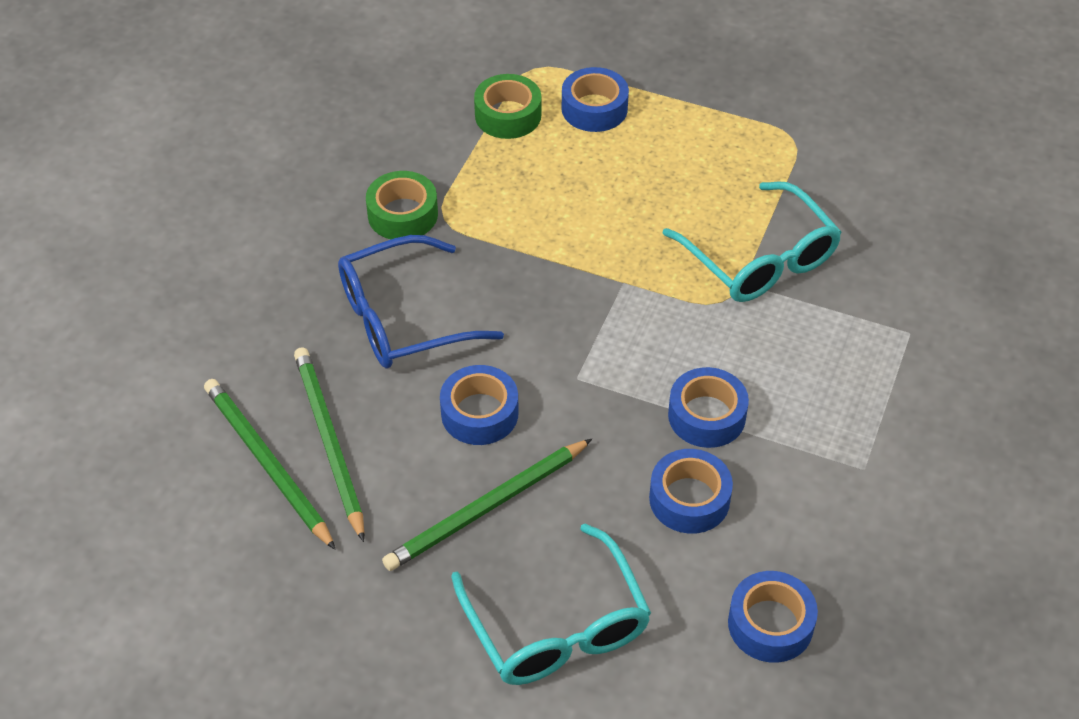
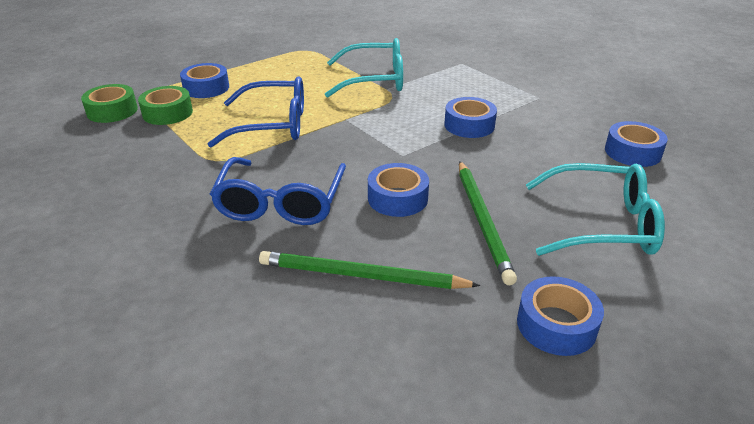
camera: 60 degrees left, 15 degrees down
(267, 463) = (353, 319): green pencil -> none
(402, 214) = (189, 174): green tape -> green tape (112, 111)
(554, 222) = (272, 125): none -> blue glasses
(689, 499) = (526, 148): blue tape -> blue tape (556, 325)

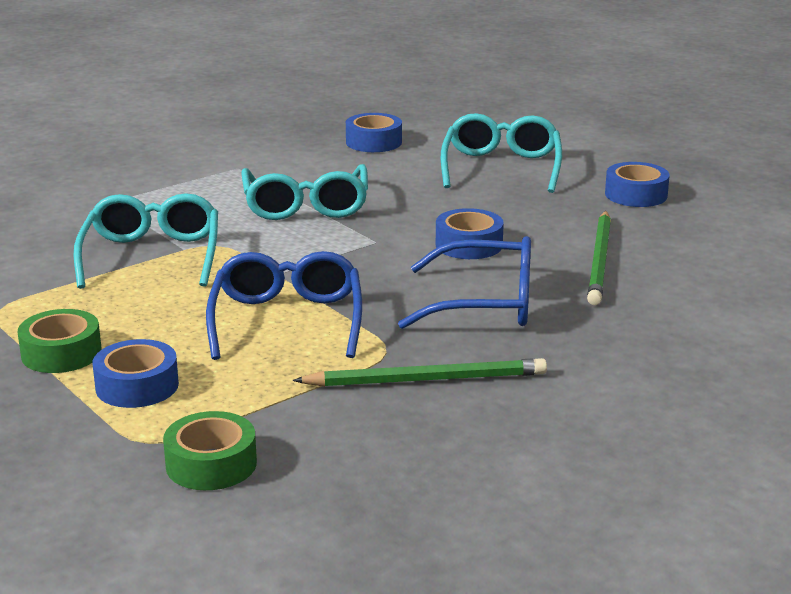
camera: 90 degrees left, 10 degrees down
(167, 113) = (231, 408): green tape -> green tape (61, 353)
(469, 125) = (306, 206): blue tape -> turquoise glasses
(482, 221) = (504, 210): green pencil -> green pencil (426, 379)

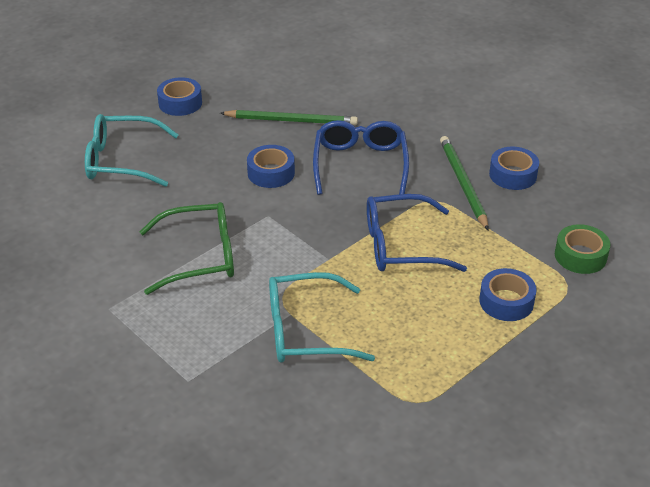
camera: 95 degrees left, 15 degrees up
(61, 353) = (474, 348): green tape -> none
(306, 206) = (200, 257): turquoise glasses -> green glasses
(373, 142) = (53, 230): blue tape -> blue tape (513, 175)

